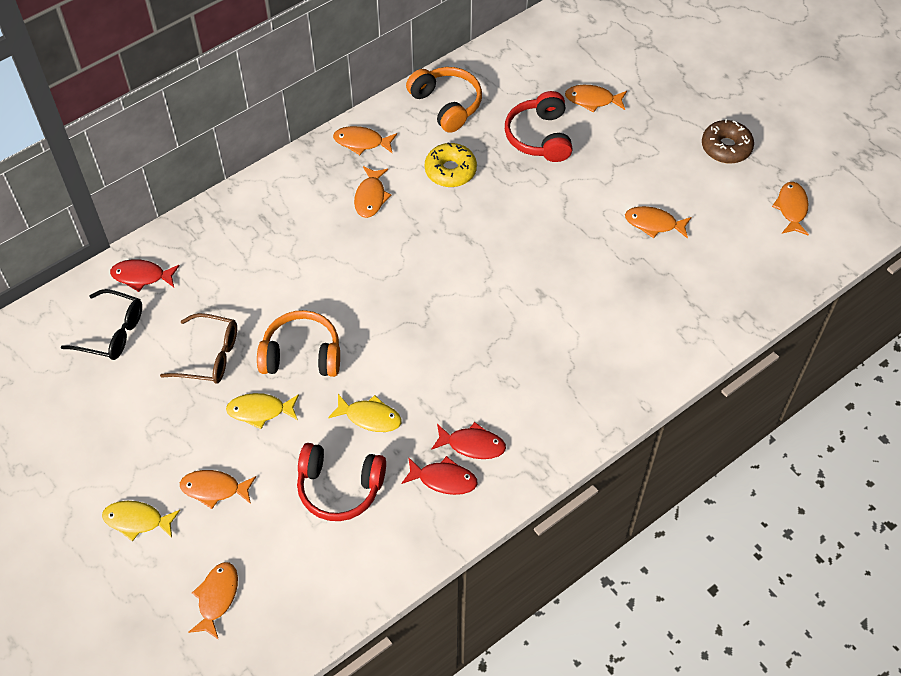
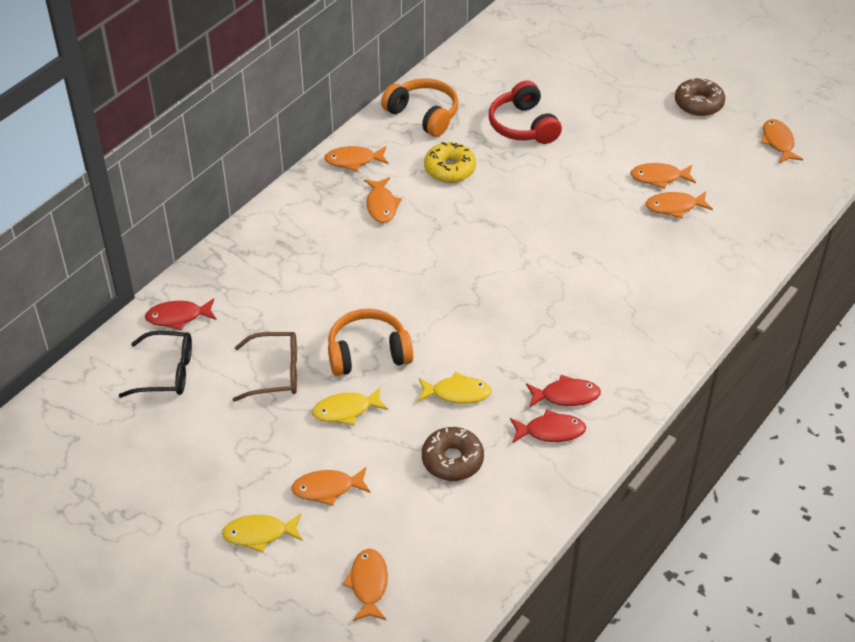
camera: 15 degrees left, 10 degrees down
(340, 487) = (452, 460): red headphones -> brown donut
(592, 100) = (560, 87): orange fish -> orange fish (674, 207)

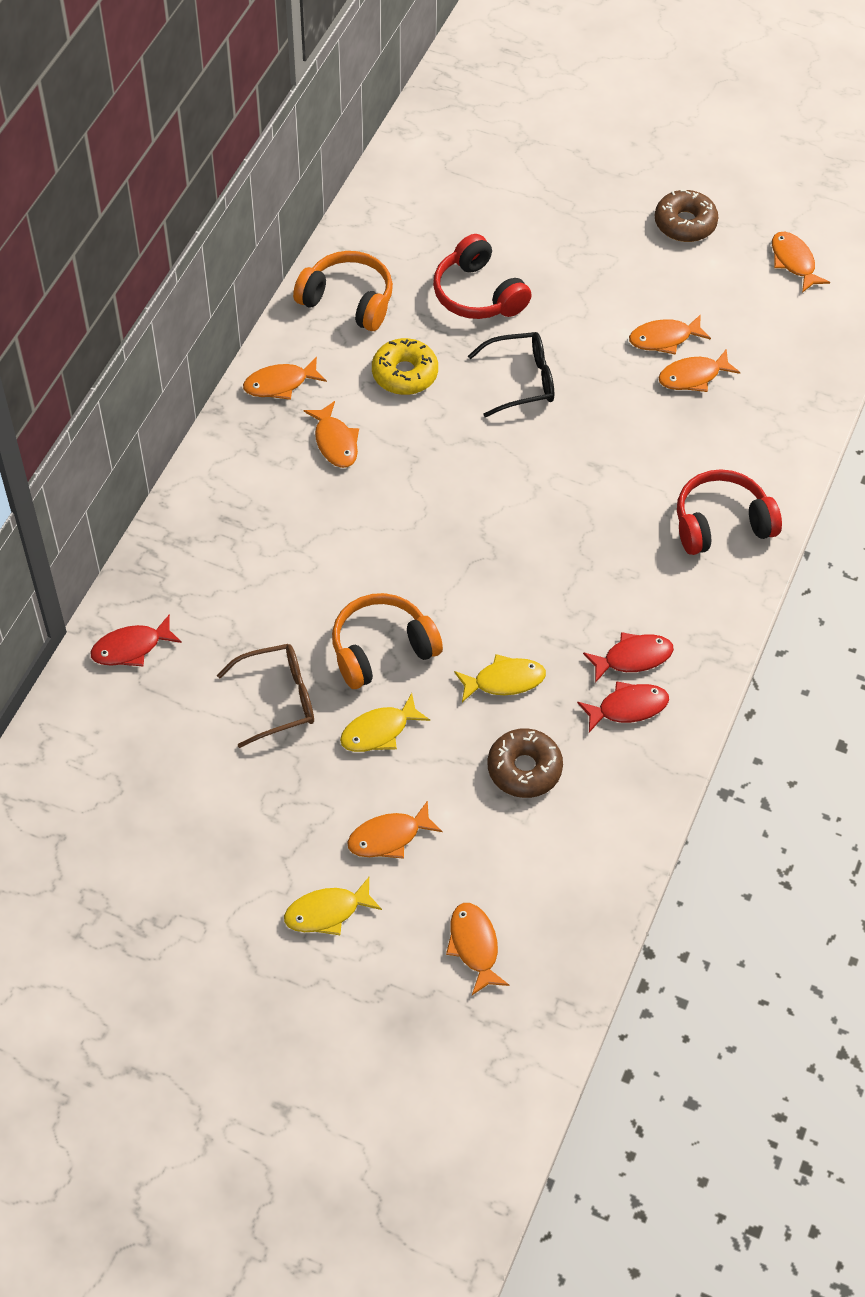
camera: 15 degrees left, 10 degrees up
(166, 372) = (142, 726): black glasses -> black glasses (520, 381)
(667, 312) = (721, 523): none -> red headphones

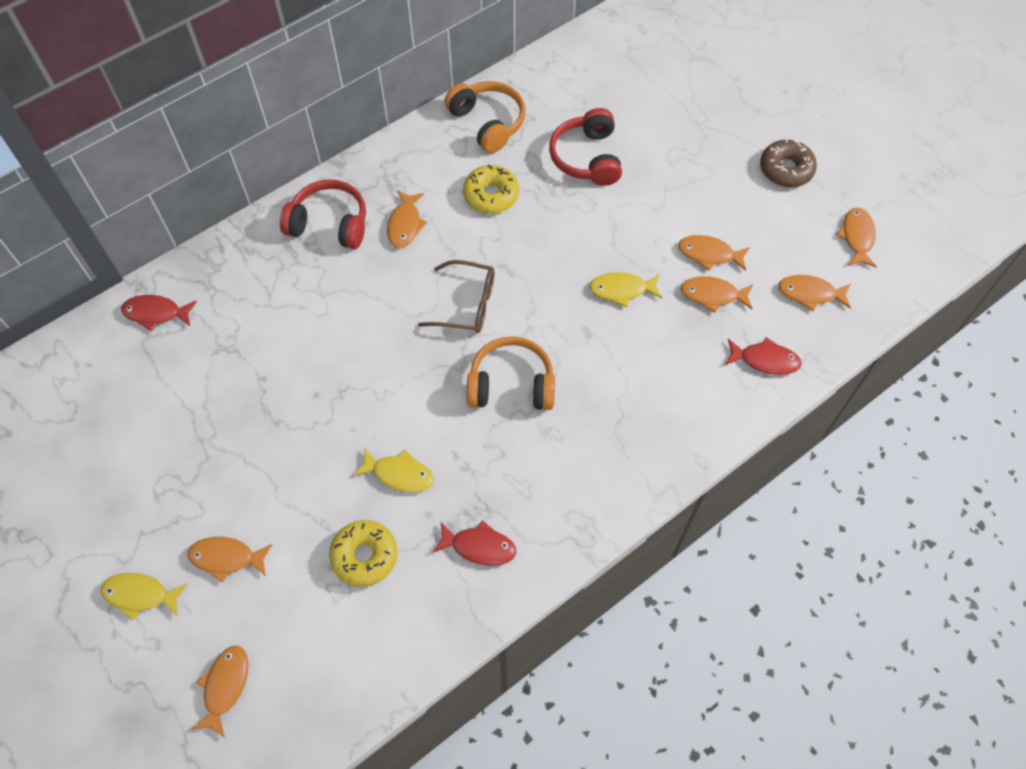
camera: 30 degrees right, 5 degrees up
(277, 699) = (225, 403): brown glasses -> brown glasses (466, 304)
(280, 384) = (396, 163): orange fish -> orange fish (810, 293)
(379, 731) = (279, 467): yellow fish -> yellow fish (622, 290)
(382, 649) = (326, 402): orange headphones -> orange headphones (511, 384)
(520, 381) = (574, 238): black glasses -> none
(524, 769) = (364, 556): brown donut -> yellow donut
(633, 658) = (511, 506): red fish -> red fish (765, 360)
(721, 523) = (657, 427): red headphones -> red headphones (329, 224)

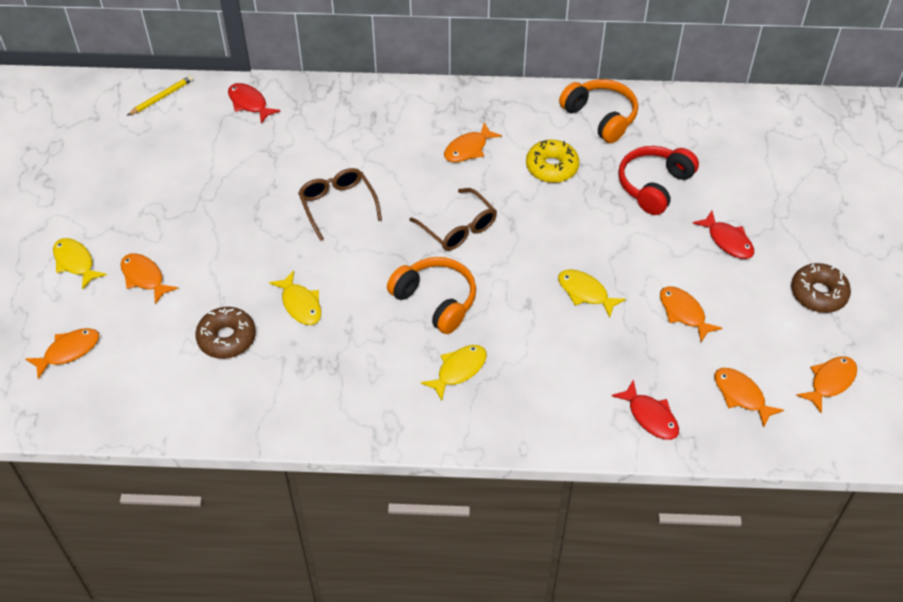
camera: 40 degrees right, 10 degrees down
(57, 365) = (162, 97): none -> yellow pencil
(329, 224) = (416, 117): red headphones -> none
(341, 357) = (338, 206): none -> brown glasses
(364, 556) = (227, 338): yellow donut -> brown donut
(479, 546) = (305, 387): red fish -> red fish (727, 241)
(488, 122) = (600, 117): orange headphones -> orange headphones turned 45 degrees counterclockwise
(589, 432) = (458, 370): none -> yellow fish
(713, 295) = (655, 343): orange fish -> none

